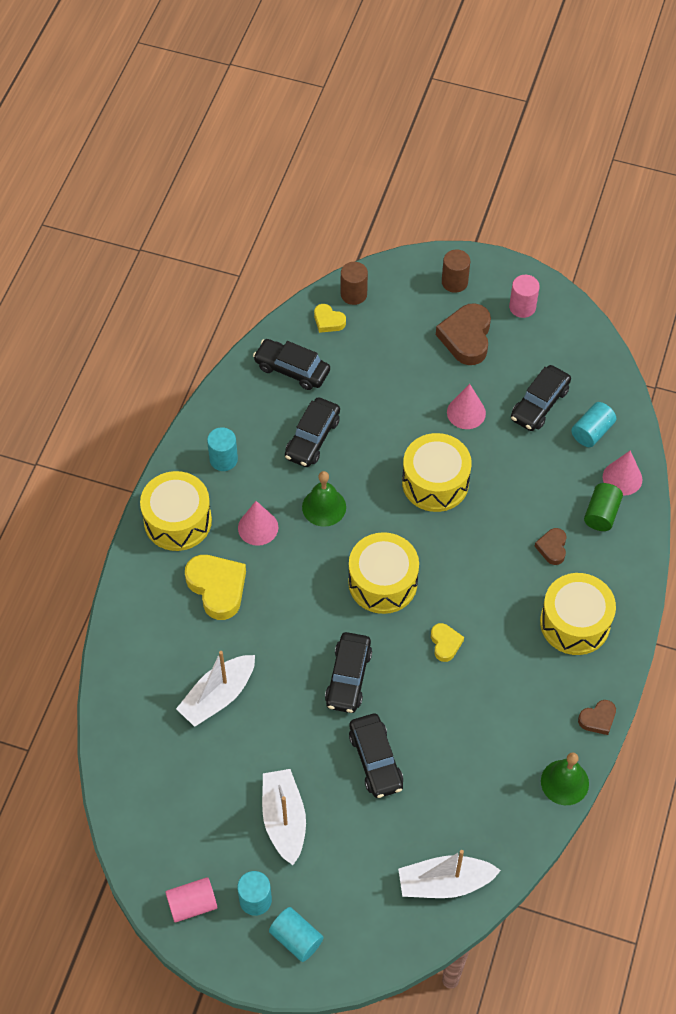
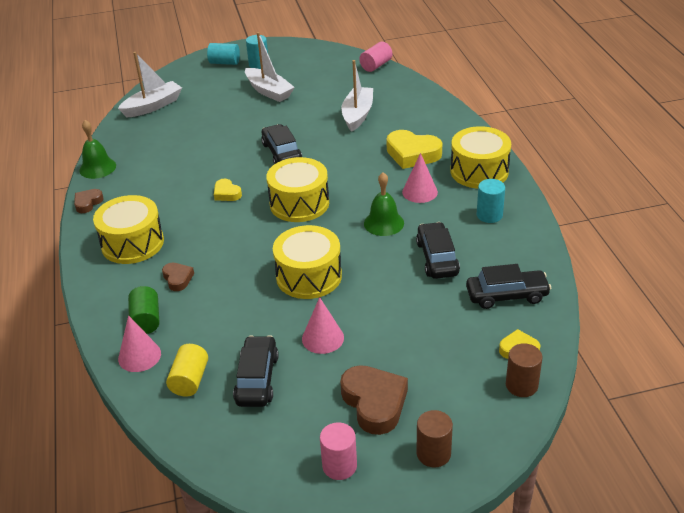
camera: 150 degrees right, 20 degrees down
(192, 904) = (291, 52): pink cylinder -> pink cylinder (376, 65)
(375, 760) = (233, 130): black car -> none
(592, 432) = (190, 380): turquoise cylinder -> yellow cylinder

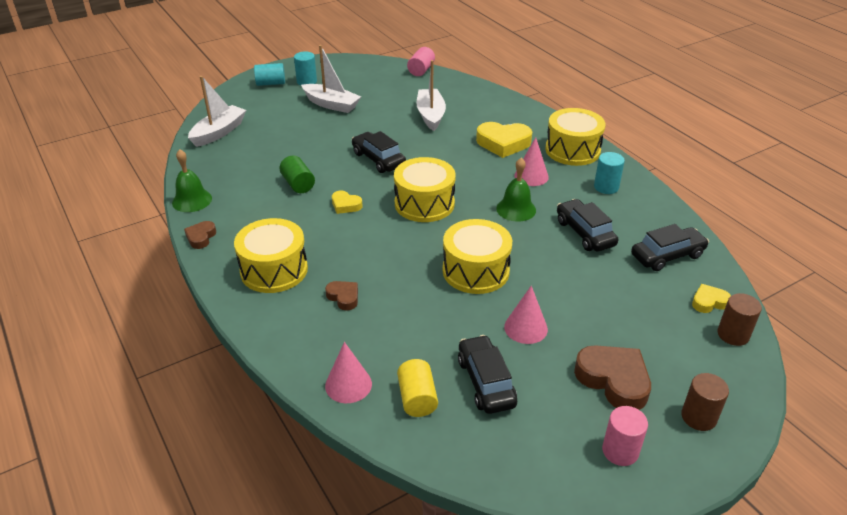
camera: 20 degrees left, 0 degrees up
(146, 320) = (334, 346): green cylinder -> green cylinder (298, 184)

